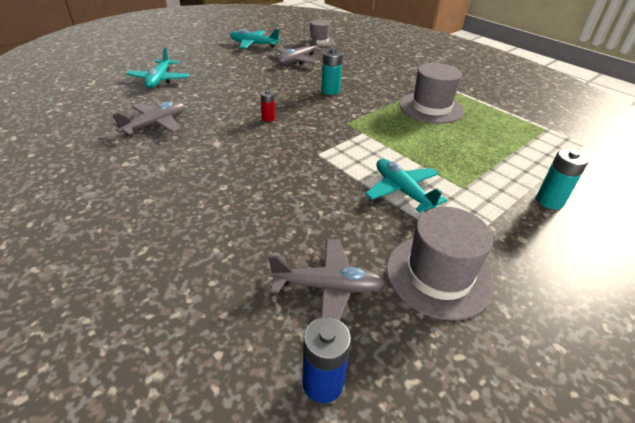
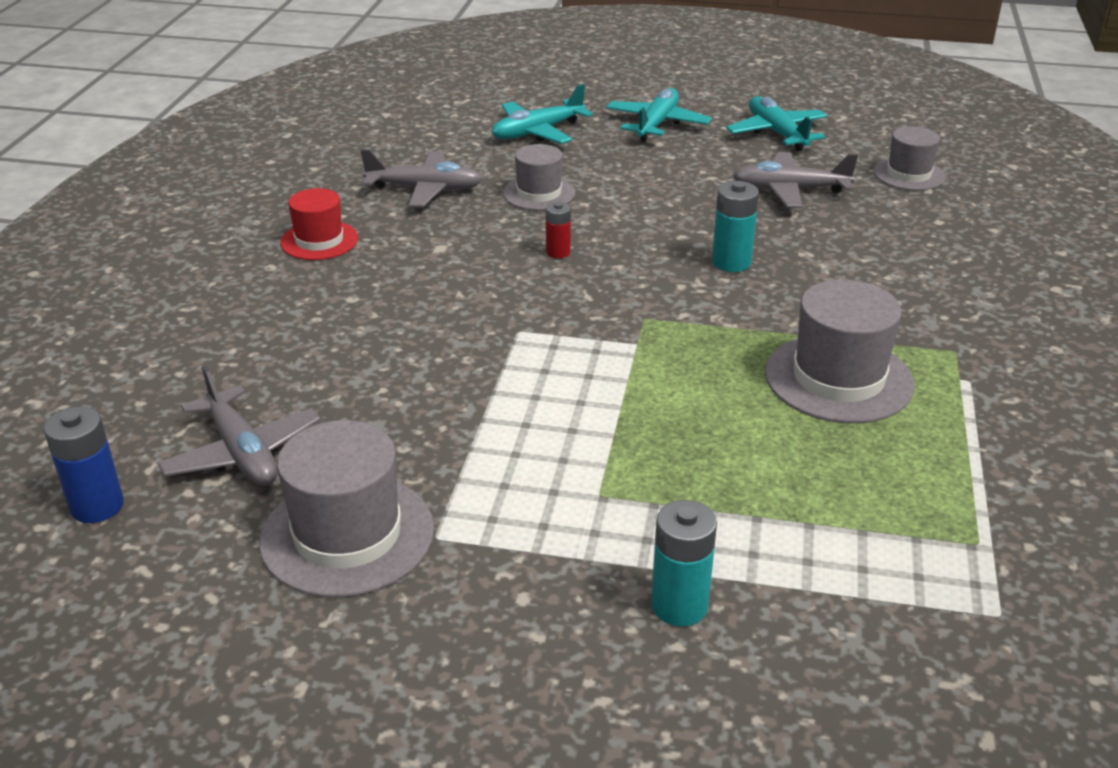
camera: 55 degrees right, 5 degrees down
(149, 173) = (319, 241): none -> red hat
(212, 101) = (539, 193): none -> grey hat
(402, 191) = (514, 439): turquoise plane -> turquoise plane (657, 124)

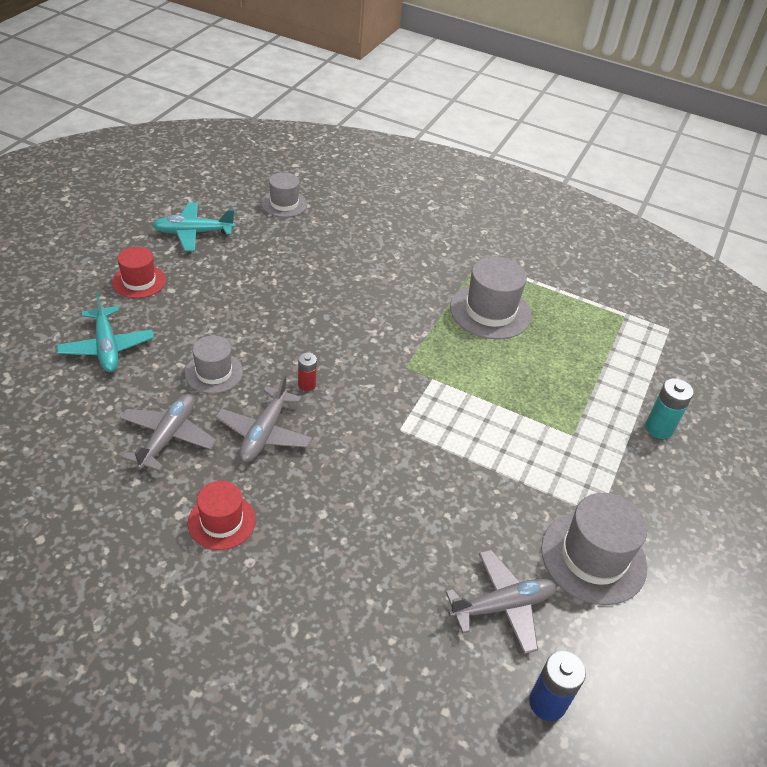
camera: 80 degrees left, 10 degrees up
(657, 124) = (139, 281): turquoise plane -> red hat
(731, 262) = (355, 310): turquoise battery -> none
(789, 190) = (277, 256): grey plane -> grey plane (264, 433)

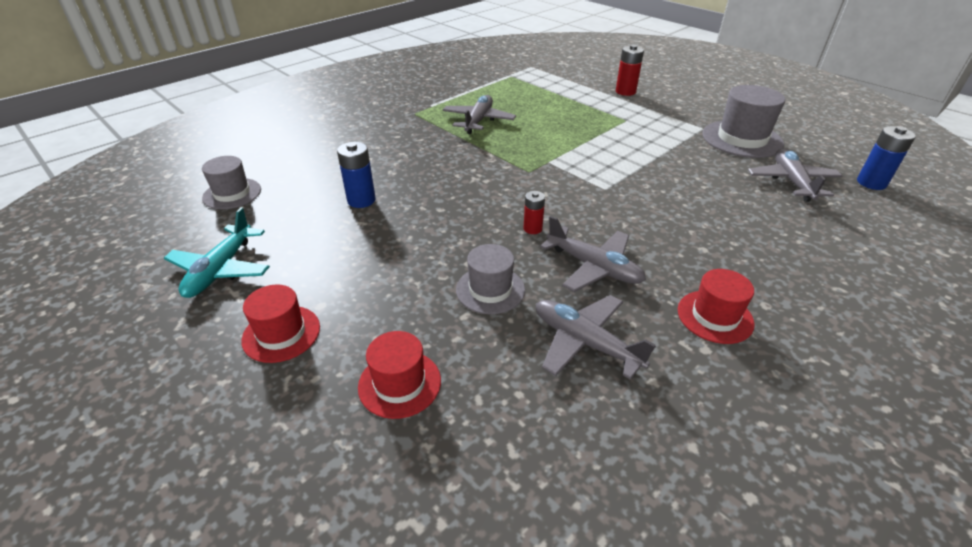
camera: 65 degrees left, 5 degrees down
(107, 347) = (399, 383): turquoise plane -> red hat
(305, 272) = (361, 200): none -> blue battery
(490, 311) = (478, 121): grey hat -> grey plane
(659, 428) = (625, 92): turquoise battery -> red battery

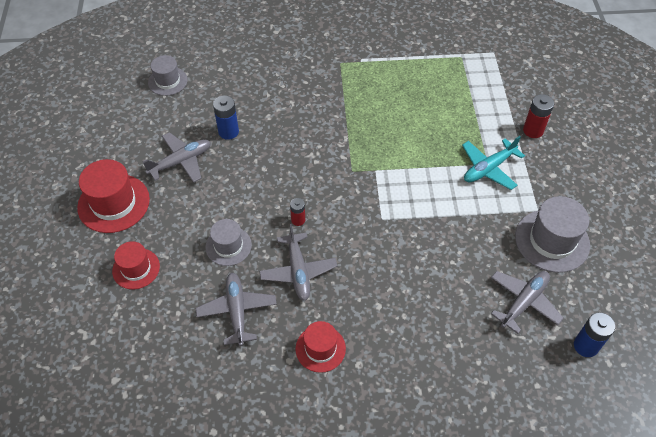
camera: 40 degrees right, 15 degrees up
(221, 270) = (120, 141): turquoise plane -> turquoise plane (488, 168)
(281, 333) = (113, 203): red hat -> red hat, size x1.61
(478, 121) = (375, 98): grey plane -> grey plane (181, 162)

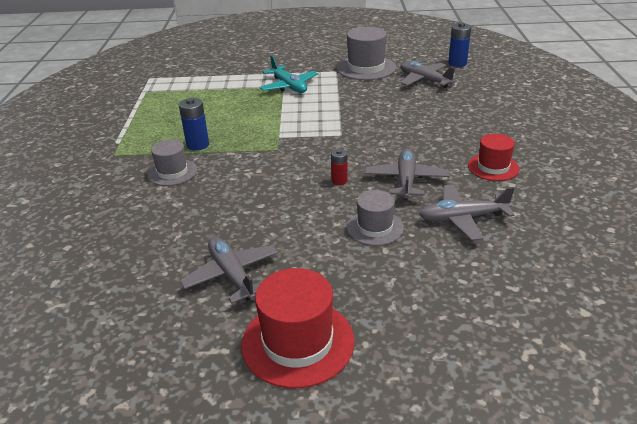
camera: 85 degrees left, 20 degrees down
(136, 268) = (414, 306): red hat -> none
(167, 81) = (61, 300): grey hat -> grey hat (172, 172)
(228, 132) = (191, 234): blue battery -> blue battery (198, 145)
(298, 271) = (406, 180): grey plane -> grey plane turned 75 degrees counterclockwise
(533, 130) = (251, 68): red battery -> none

